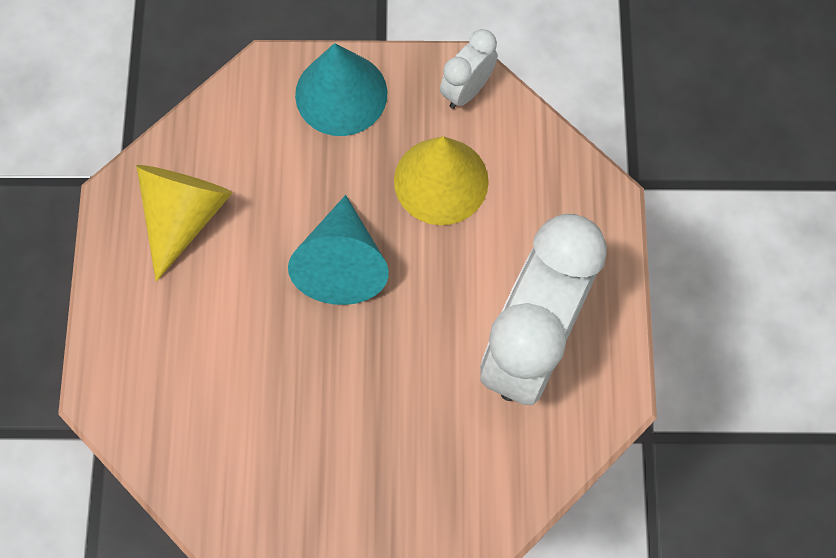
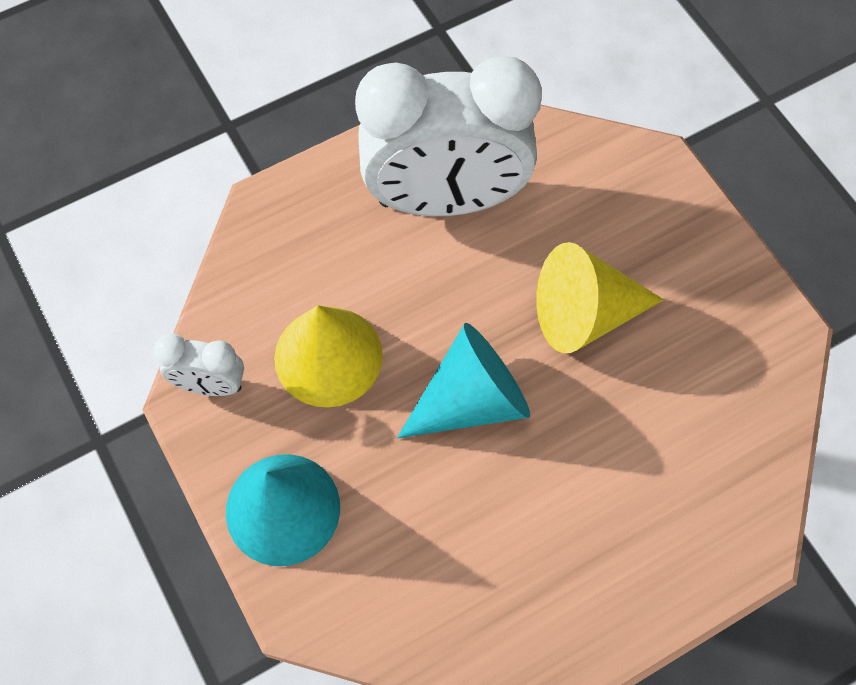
camera: 120 degrees left, 5 degrees down
(184, 216) = (519, 588): yellow cone -> yellow cone (585, 314)

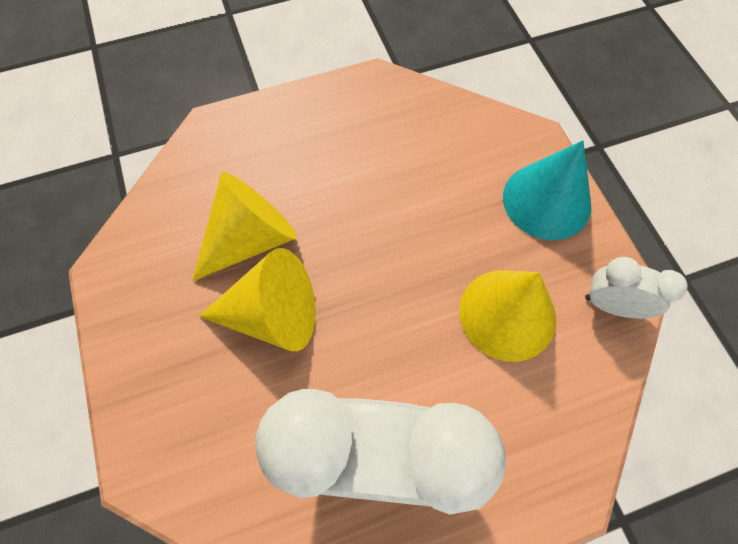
camera: 170 degrees left, 0 degrees up
(471, 400) = (388, 257): turquoise cone -> none
(640, 395) = (250, 239): none -> yellow cone

